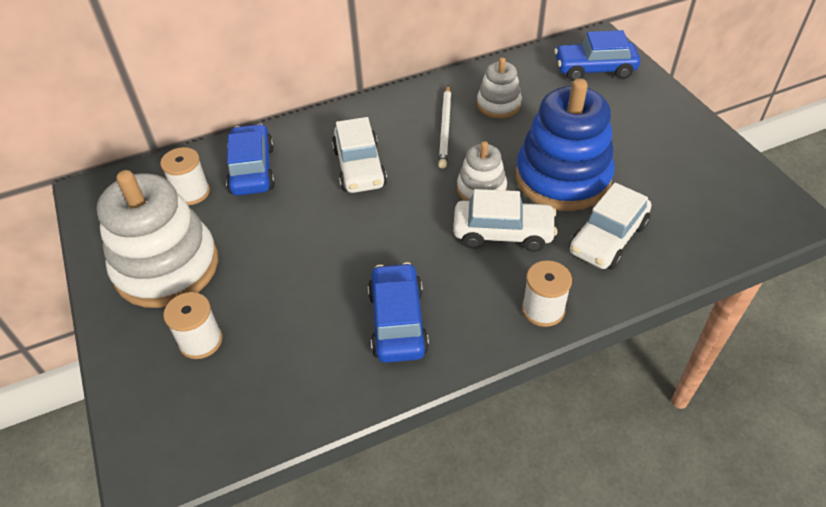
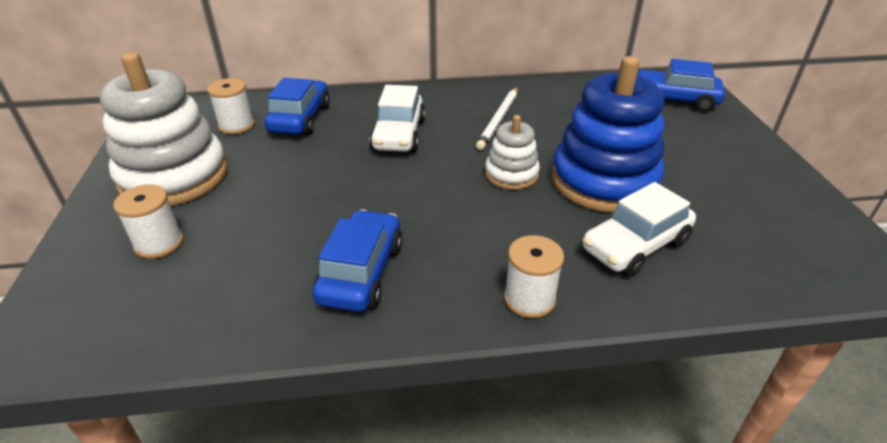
camera: 15 degrees right, 10 degrees down
(498, 105) = (561, 111): white stacking toy -> none
(503, 233) = (516, 216): white car -> none

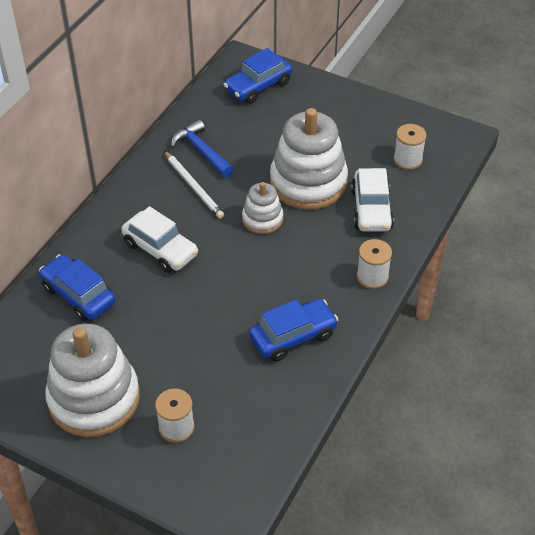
camera: 55 degrees left, 10 degrees up
(236, 125) = (49, 338): white spool -> white spool (407, 160)
(361, 272) = (293, 336): blue car -> blue car turned 105 degrees clockwise
(547, 105) = (201, 151): none -> blue hammer
(604, 181) = (308, 182): blue stacking toy -> white stacking toy

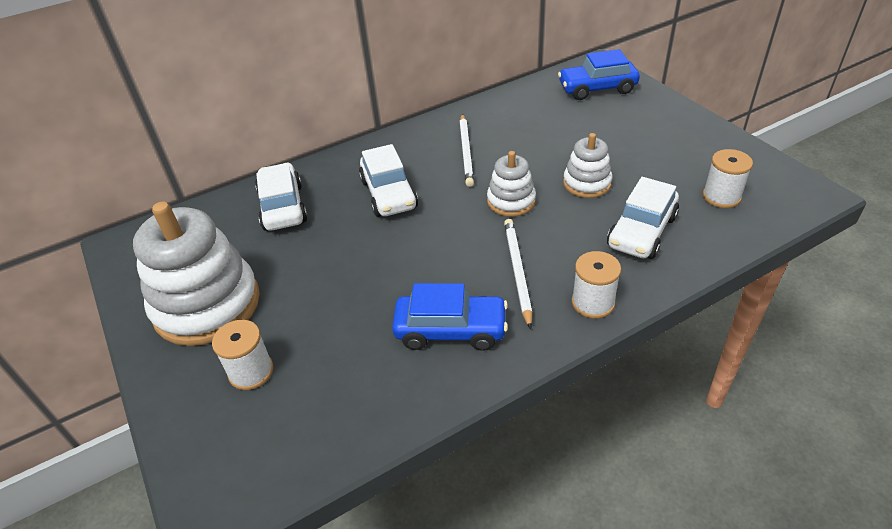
camera: 35 degrees right, 5 degrees down
(78, 295) = (283, 207): blue car -> white car
(201, 151) = (498, 125): blue hammer -> none
(307, 274) = (517, 271): none -> white pencil
(308, 182) = (587, 183): white stacking toy -> white stacking toy, size x0.52

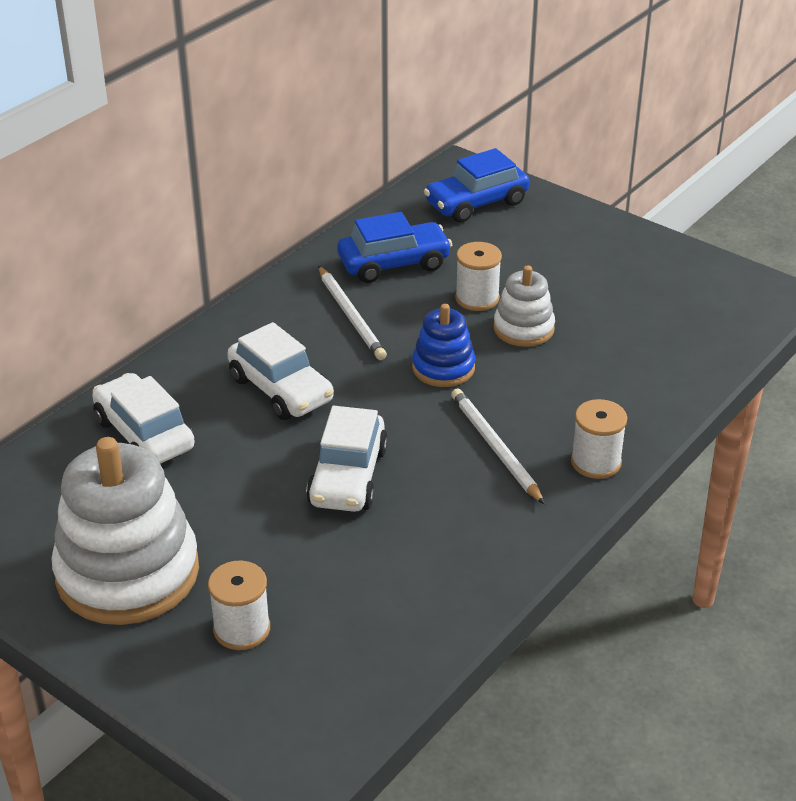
camera: 25 degrees left, 5 degrees down
(451, 330) = (453, 528): blue car -> blue car (394, 264)
(511, 201) = (443, 368): white stacking toy -> blue stacking toy
(641, 232) = (612, 373): white car -> white car (348, 477)
(721, 196) = (682, 316): white spool -> white spool (477, 298)

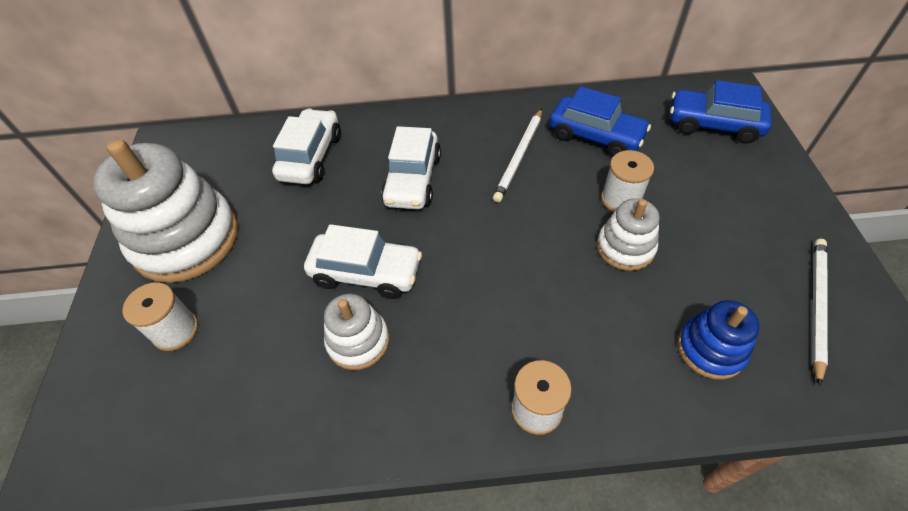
camera: 50 degrees right, 15 degrees up
(348, 477) = (366, 273): white car -> white car turned 135 degrees counterclockwise
(413, 519) = (358, 341): none -> white stacking toy
(443, 368) = (528, 237): blue stacking toy -> blue stacking toy (710, 349)
(495, 447) = (481, 330): white pencil -> white pencil (816, 306)

